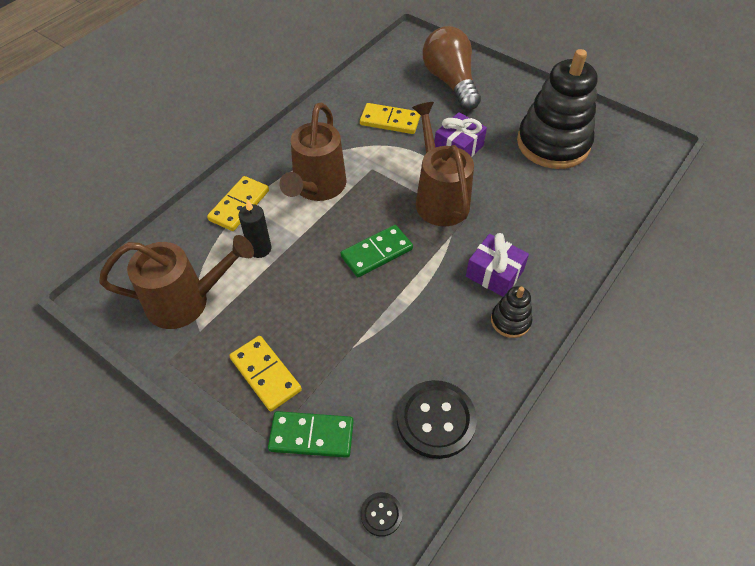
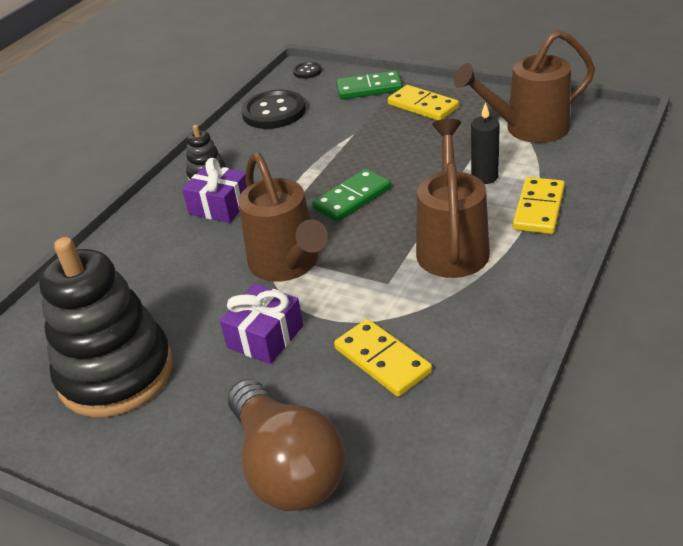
camera: 175 degrees right, 15 degrees down
(390, 121) = (382, 360): yellow domino -> yellow domino turned 45 degrees clockwise

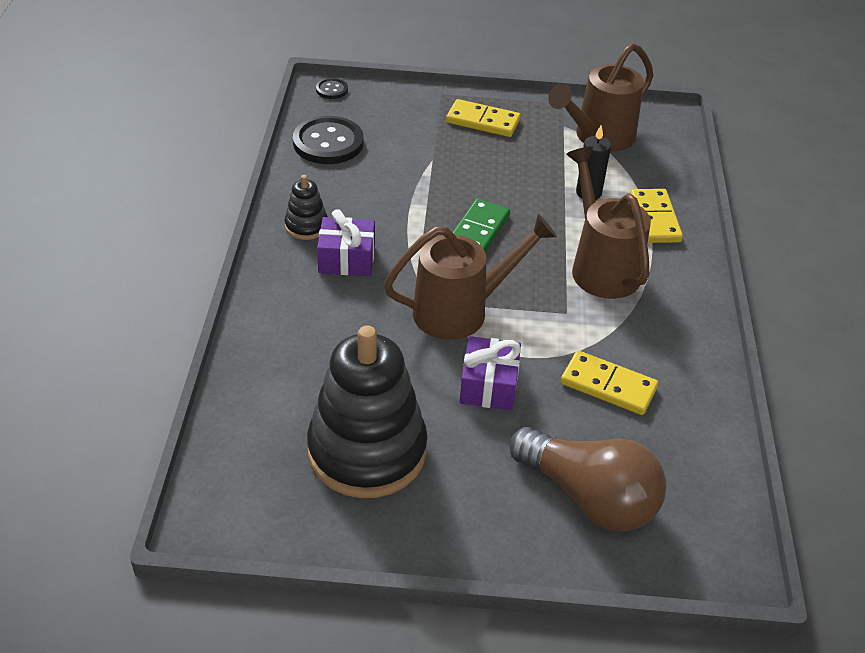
camera: 30 degrees left, 5 degrees up
(288, 265) = (461, 311): brown watering can -> brown watering can turned 60 degrees counterclockwise
(369, 88) = (414, 105): green domino -> none

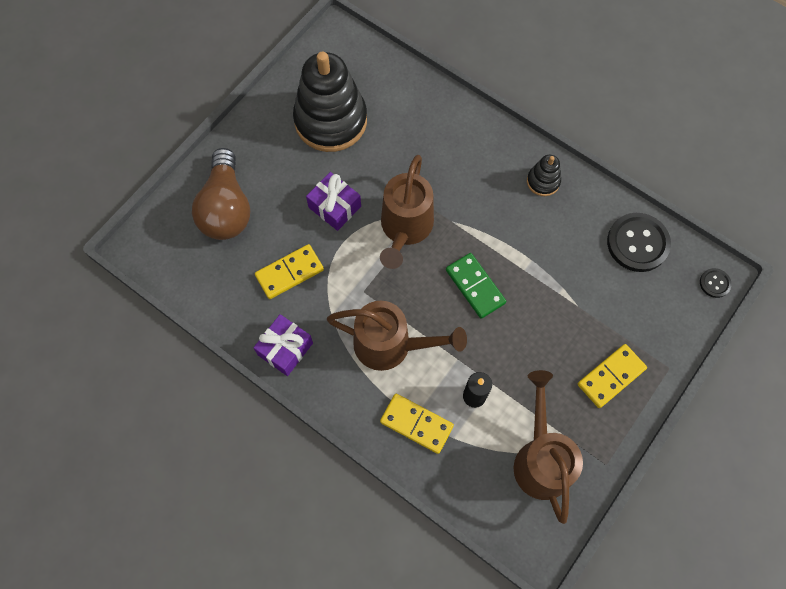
camera: 125 degrees right, 25 degrees up
(346, 259) = (494, 189): purple gift -> purple gift (285, 349)
(588, 497) = (226, 208): brown light bulb -> brown light bulb turned 75 degrees counterclockwise

